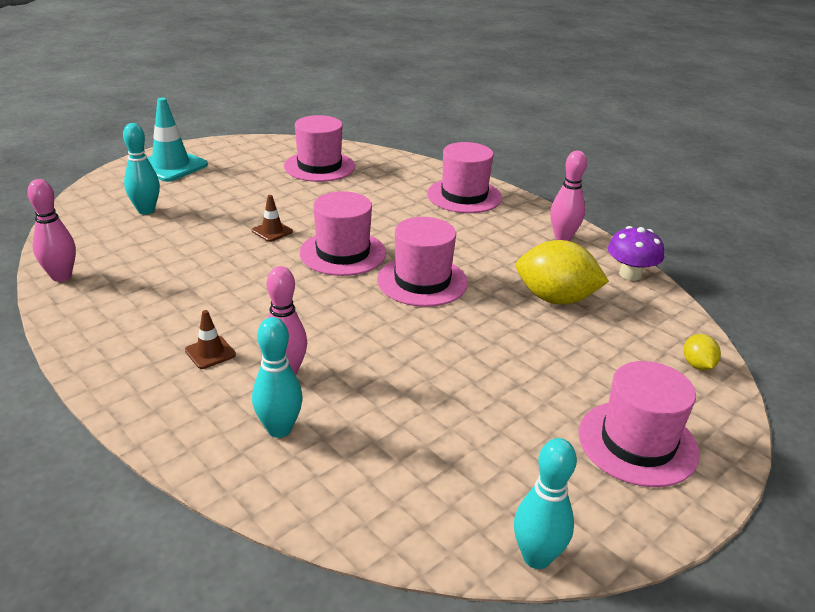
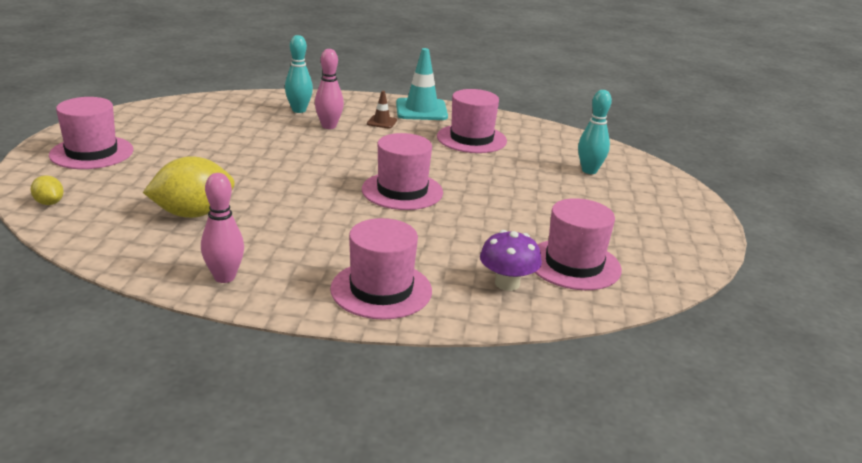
camera: 140 degrees right, 5 degrees down
(61, 276) = (529, 125): pink bowling pin -> none
(171, 166) = (673, 210): turquoise traffic cone -> turquoise traffic cone (421, 110)
(272, 231) = (480, 188): brown traffic cone -> none
(422, 281) = (314, 192): pink hat -> pink hat (471, 139)
(536, 557) = (134, 108): turquoise bowling pin -> none
(630, 274) = (129, 260): purple mushroom -> purple mushroom (507, 283)

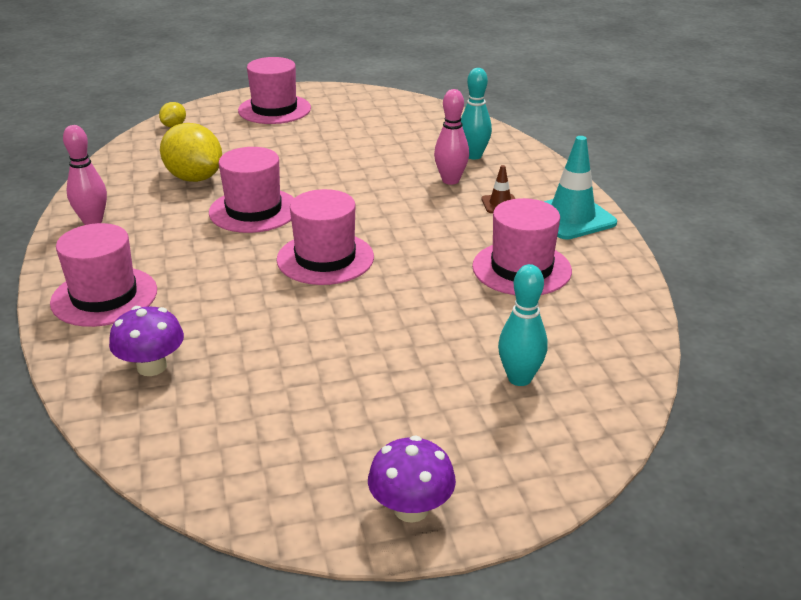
camera: 70 degrees right, 5 degrees up
(574, 264) = (222, 407): pink hat -> pink hat (254, 210)
(695, 227) = (411, 508): none -> purple mushroom

